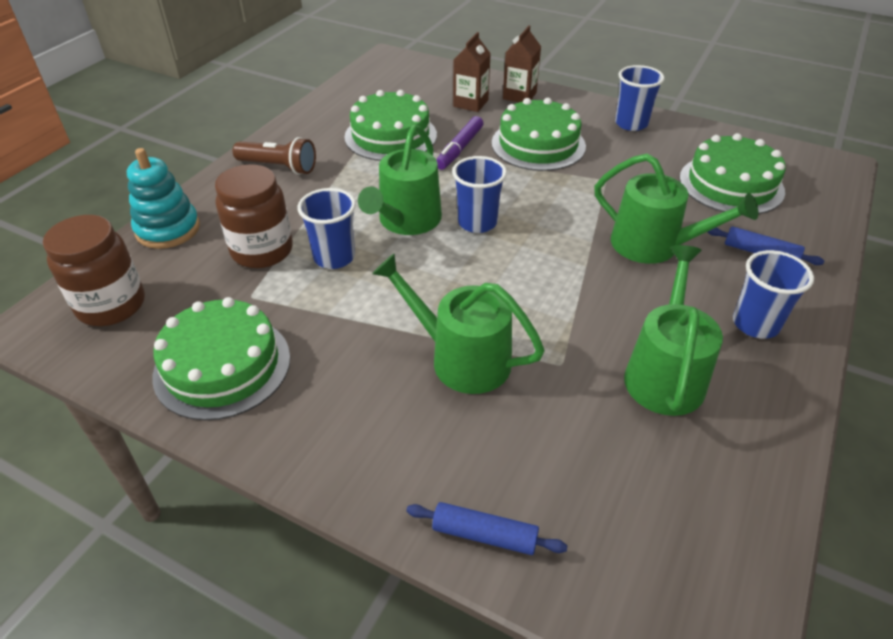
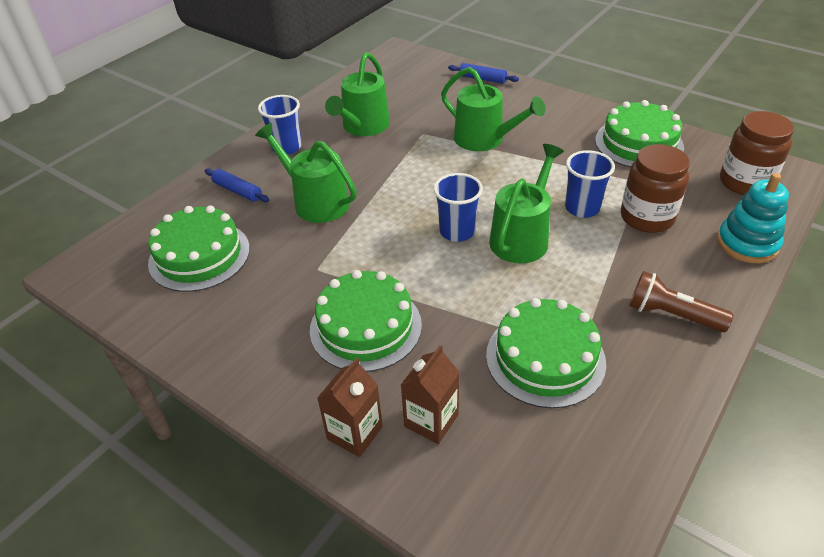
camera: 170 degrees left, 0 degrees up
(459, 149) = (460, 327): purple marker -> none
(631, 123) = (235, 354): blue cup -> none

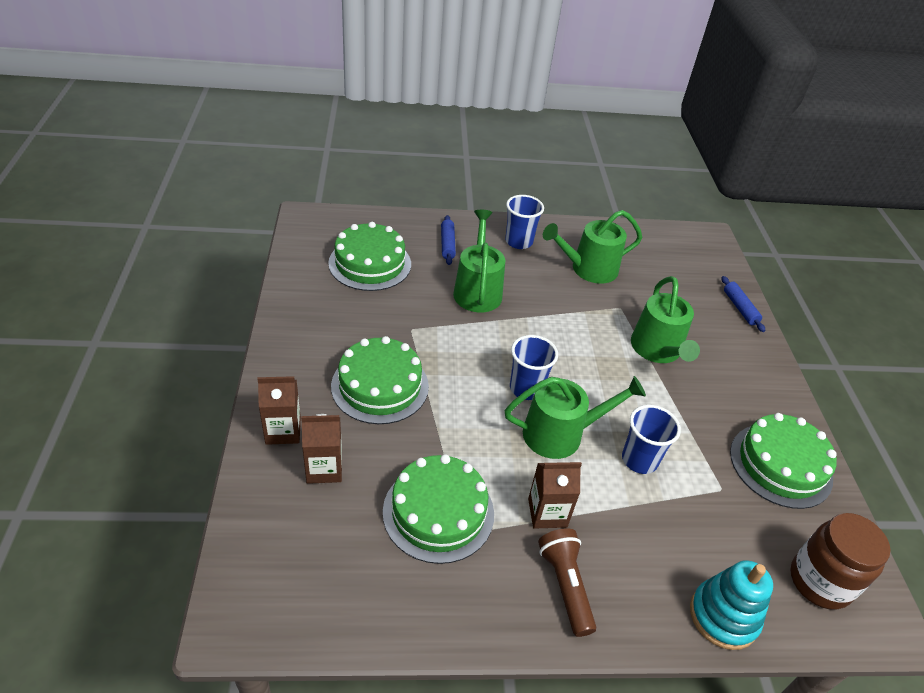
camera: 45 degrees right, 0 degrees up
(595, 288) = (547, 512): none -> brown carton
(647, 217) = (677, 515): brown jar -> none

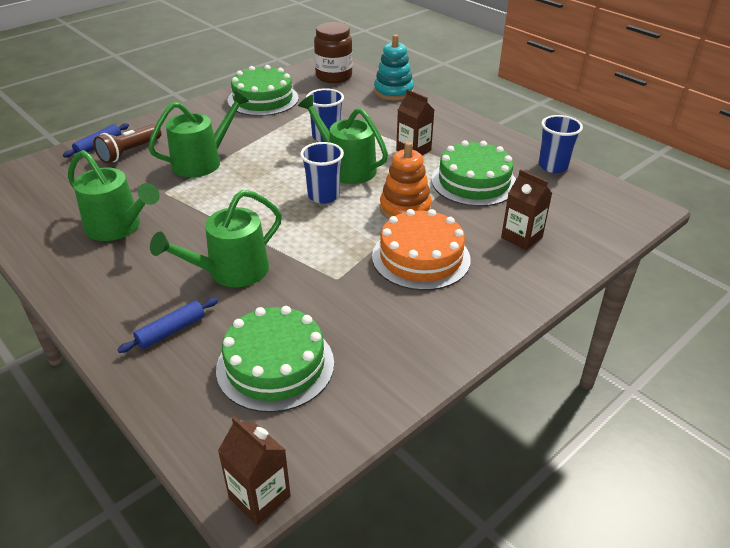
camera: 125 degrees left, 5 degrees down
(283, 431) = (529, 274): brown carton -> brown carton (259, 497)
(380, 386) = (421, 257): green cake -> orange cake
(451, 425) = (405, 209): none -> orange stacking toy
(518, 241) = (111, 286): blue cup -> blue cup (553, 166)
(565, 585) = (447, 130): brown flashlight -> brown flashlight (129, 152)

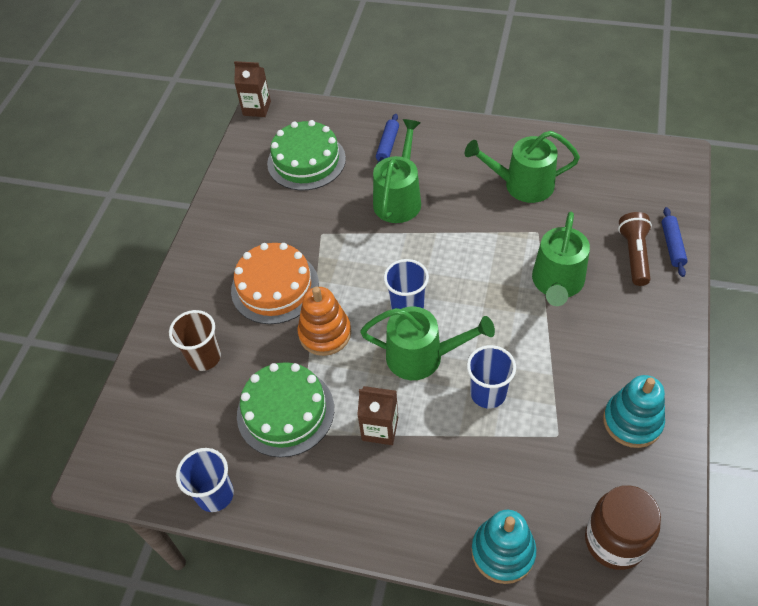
camera: 150 degrees right, 15 degrees up
(263, 99) = (632, 421): green cake -> turquoise stacking toy
(521, 237) = (204, 357): brown carton -> brown cup

